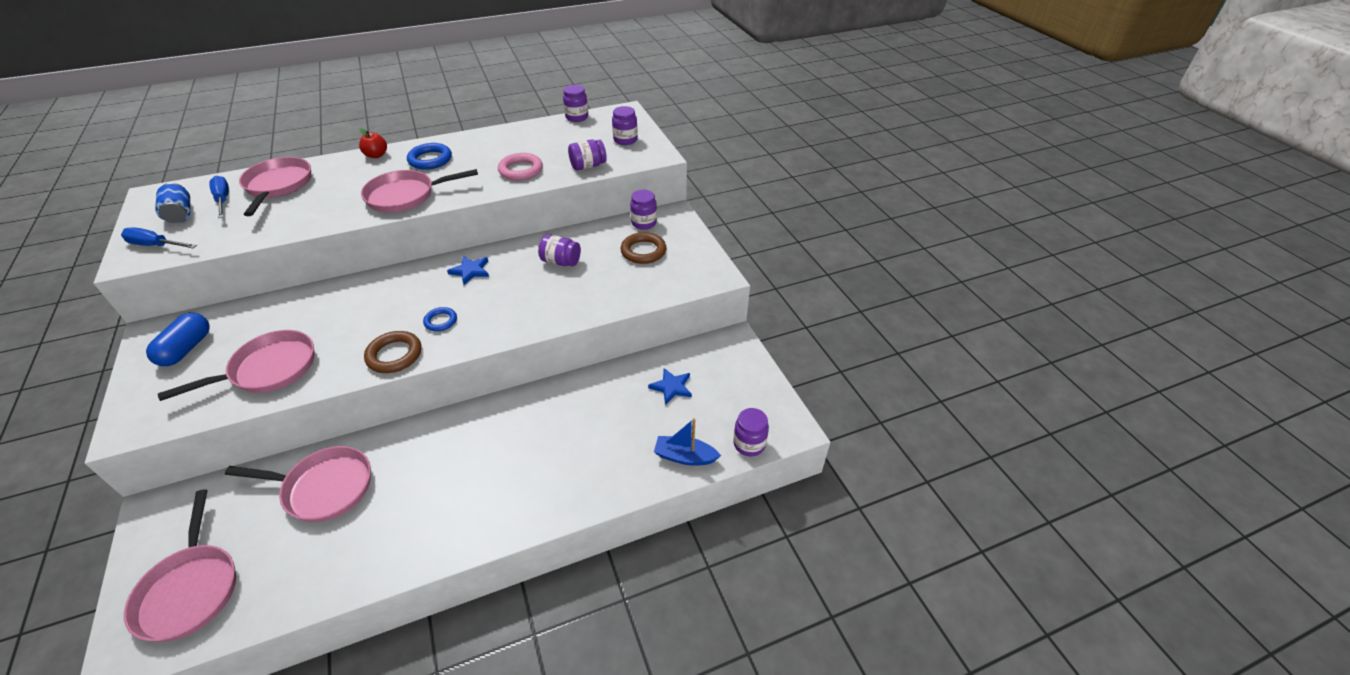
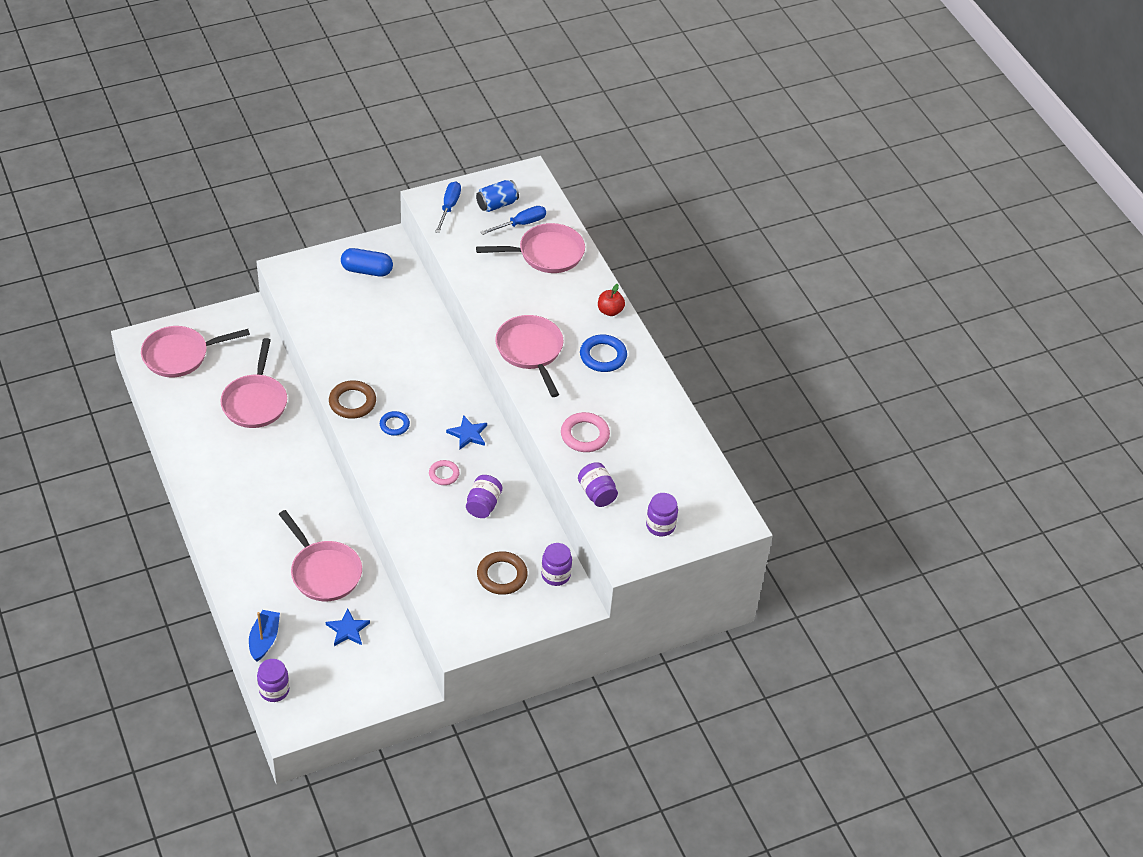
camera: 85 degrees right, 5 degrees up
(269, 369) = (340, 327): pink pan -> pink pan (323, 572)
(518, 286) = (444, 474): none -> pink ring
(577, 117) = (715, 474): purple jar -> none

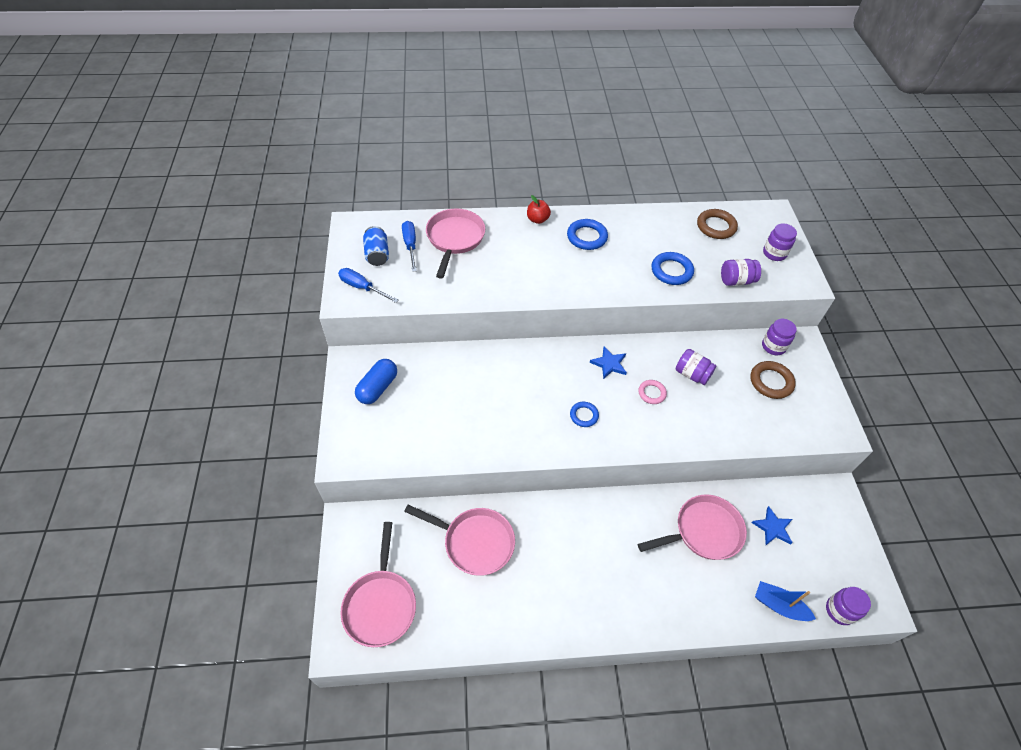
camera: 70 degrees left, 5 degrees up
(352, 402) = (545, 442): brown ring -> brown ring (716, 226)
(530, 351) = (566, 279): pink pan -> none
(585, 435) = (671, 271): pink ring -> blue ring

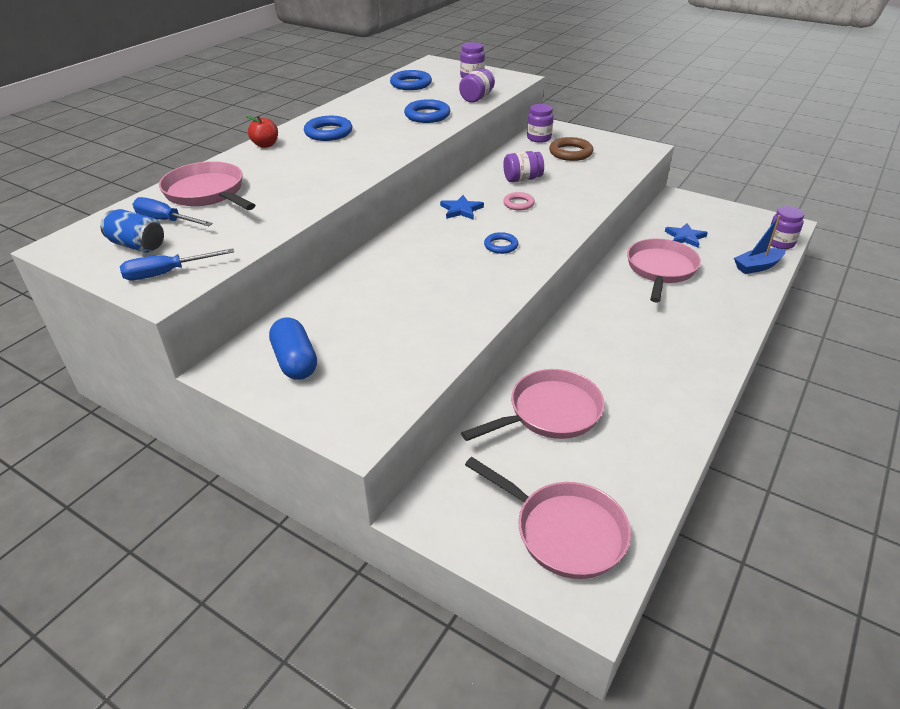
camera: 50 degrees left, 15 degrees down
(716, 226) = (411, 84): brown ring -> blue ring

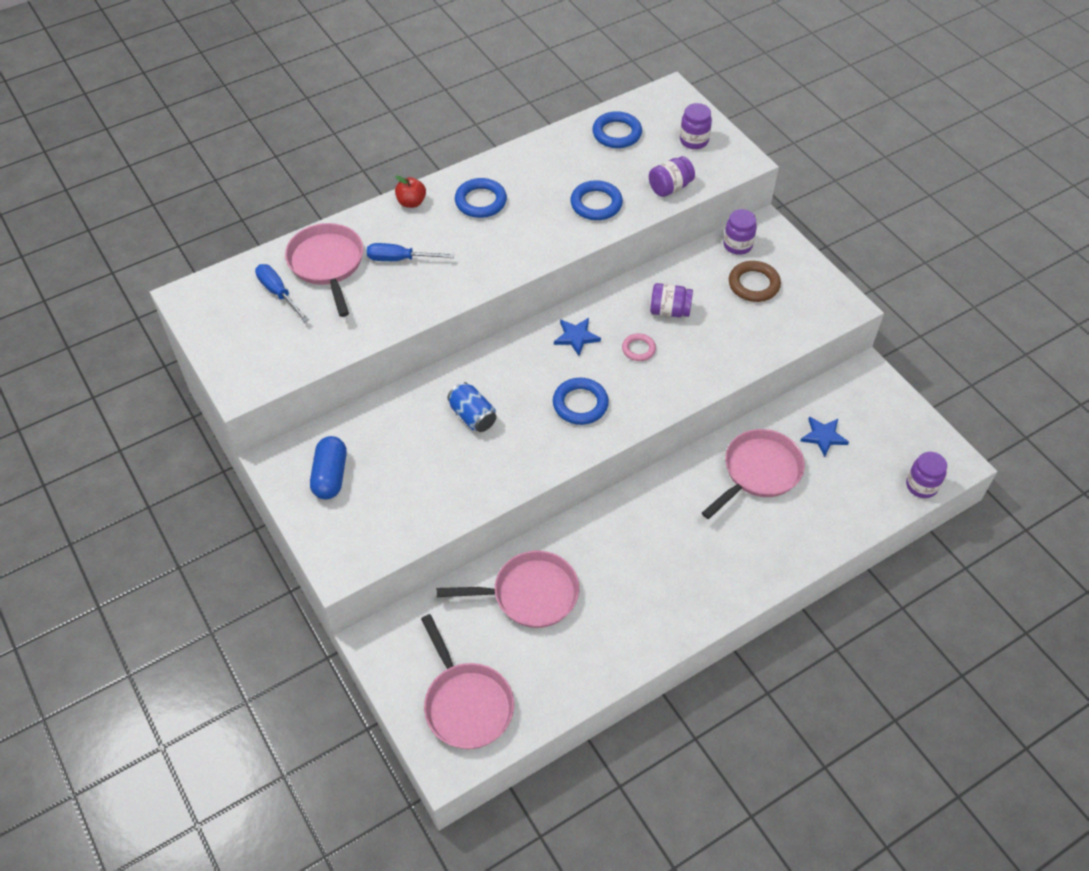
camera: 25 degrees right, 15 degrees up
(138, 245) = (245, 320): blue can -> blue can (472, 416)
(167, 273) = (253, 366): blue screwdriver -> blue screwdriver (400, 259)
(501, 245) = (580, 404): blue ring -> blue ring, size x1.59
(757, 266) = (864, 508): blue boat -> none

